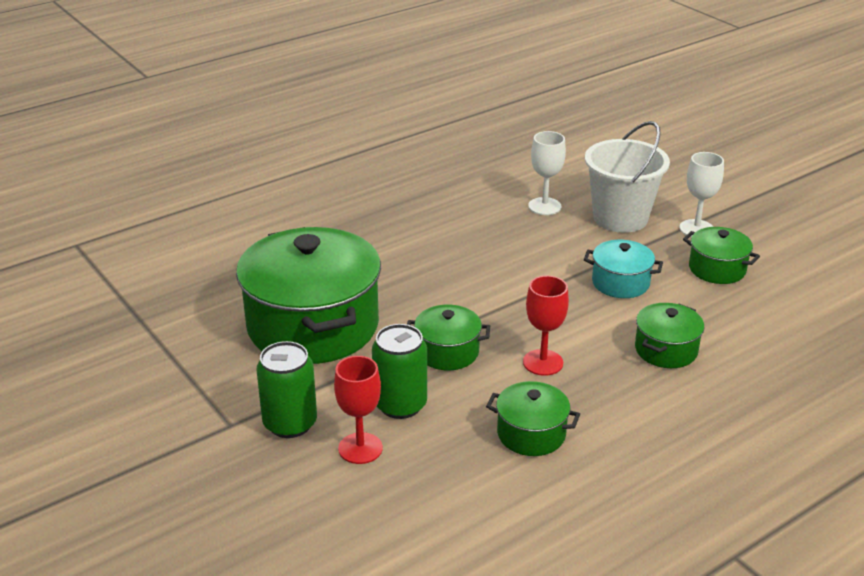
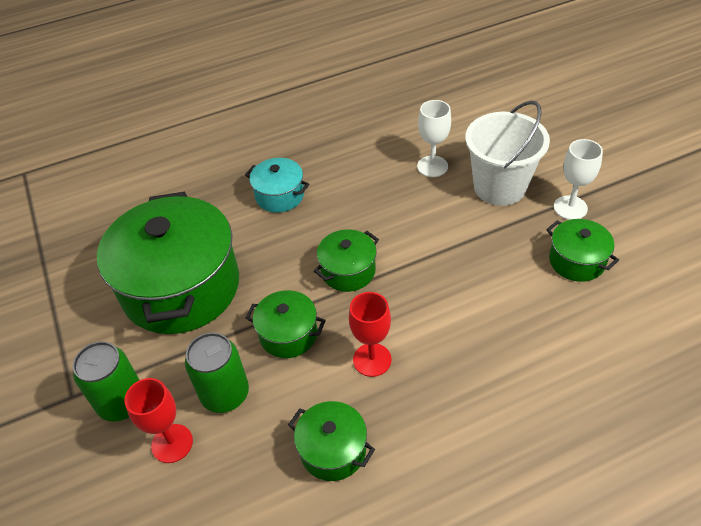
camera: 15 degrees right, 15 degrees up
(620, 283) = (476, 268): turquoise pot -> turquoise pot (279, 196)
(666, 350) = (496, 360): green pot -> green pot (348, 271)

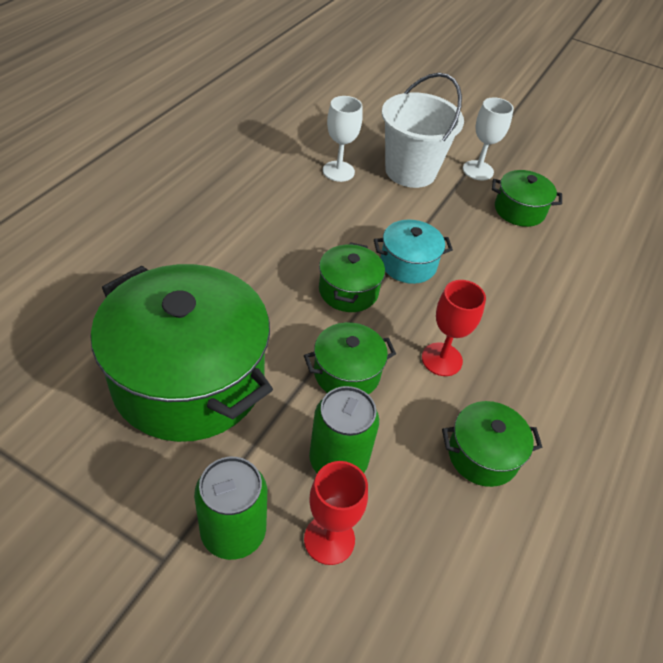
camera: 45 degrees left, 0 degrees up
(279, 196) = (214, 246): turquoise pot -> turquoise pot (408, 264)

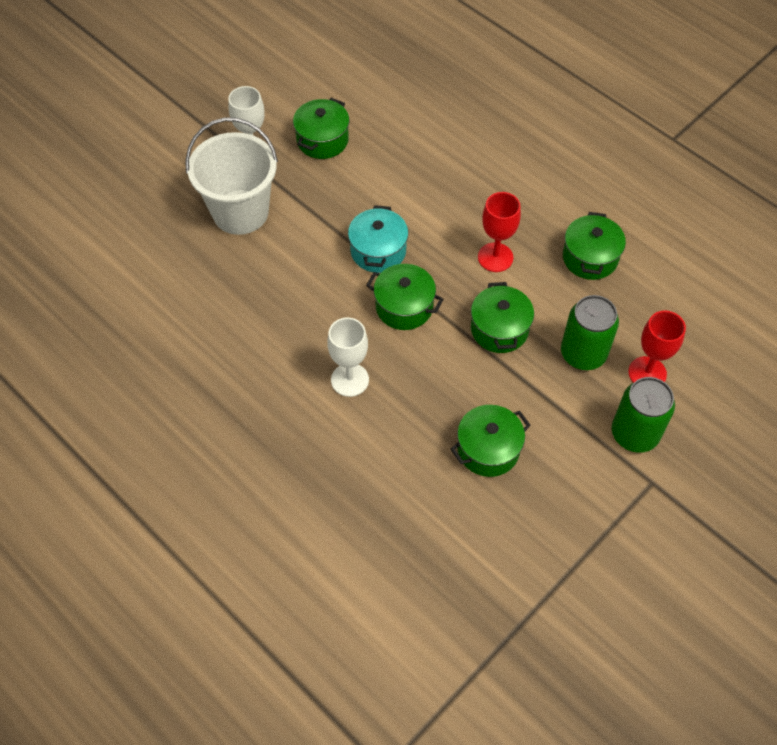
camera: 70 degrees left, 10 degrees up
(189, 379) = (488, 449): green pot -> green pot, size x0.46
(338, 171) = (224, 277): white goblet -> white goblet (350, 380)

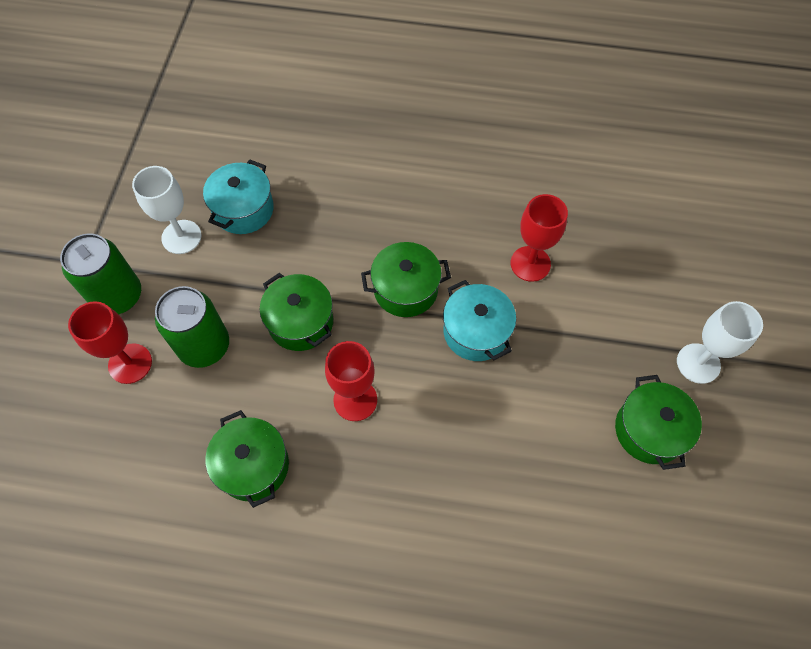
camera: 145 degrees right, 5 degrees up
(240, 212) = (640, 289): white bucket -> none
(297, 271) = (530, 264): none -> red goblet
(350, 380) = (400, 198): white goblet -> white goblet (181, 237)
(488, 449) = (243, 209): green pot -> turquoise pot

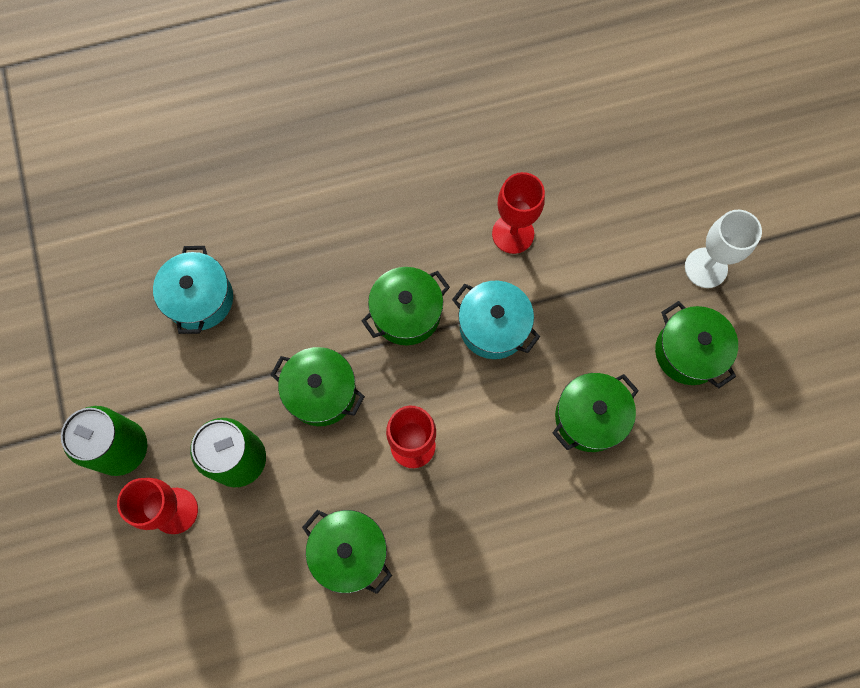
camera: 25 degrees left, 10 degrees up
(181, 237) = (151, 357): white goblet -> none
(527, 447) = (589, 417): none -> green pot

